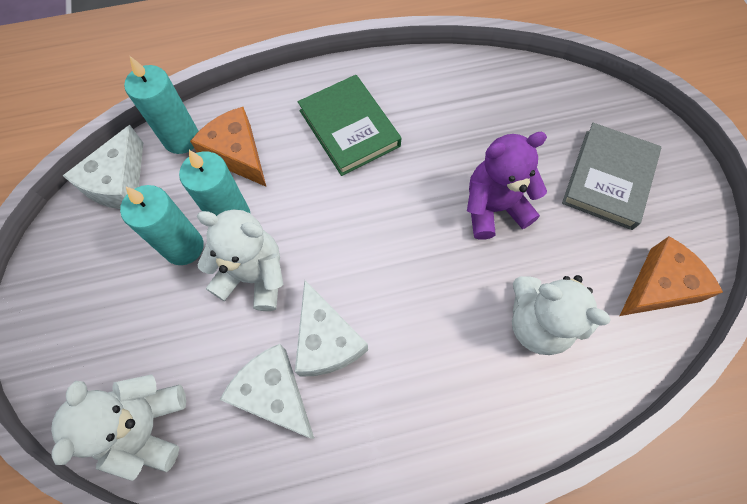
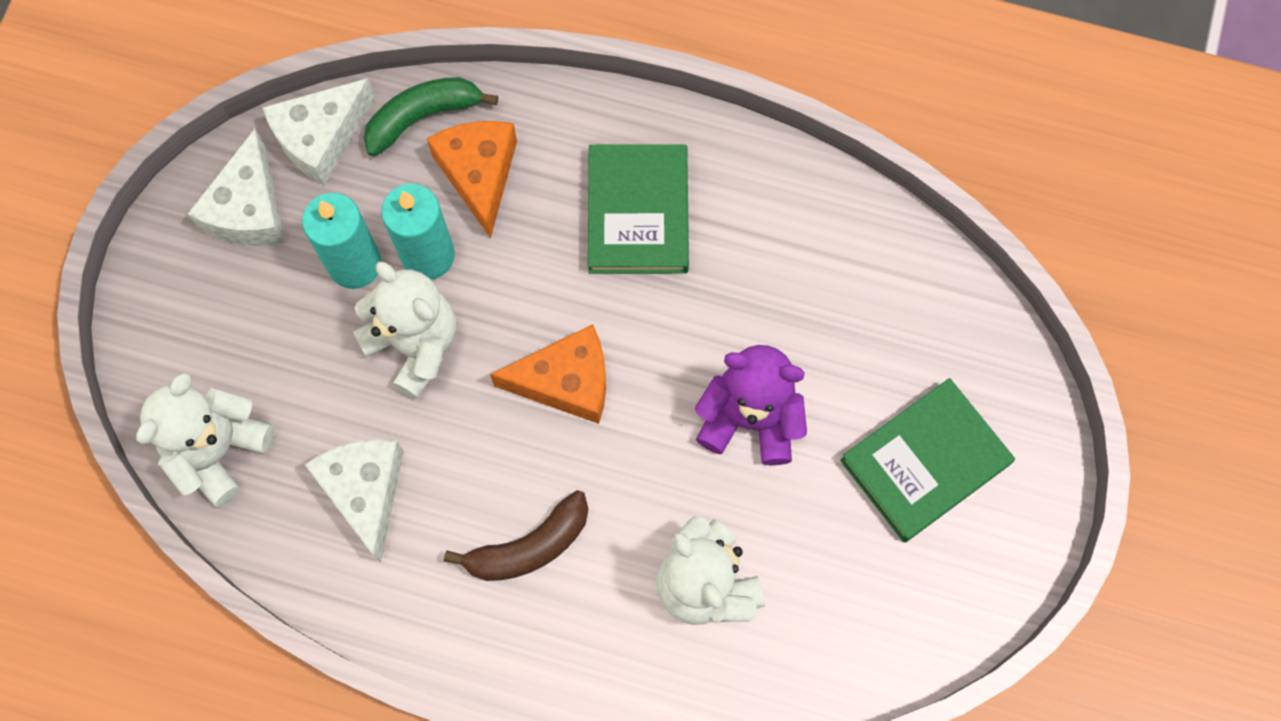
camera: 30 degrees right, 5 degrees up
(181, 139) = (423, 117): turquoise candle -> green banana
(326, 340) = (453, 465): white cheese -> white cheese (249, 209)
(410, 365) = (529, 546): none -> brown banana
(608, 179) = (925, 462): grey book -> green book
(659, 286) = (883, 626): orange cheese -> orange cheese (566, 382)

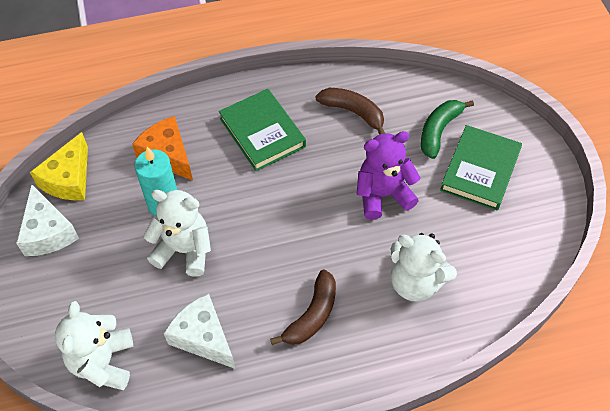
camera: 30 degrees left, 15 degrees down
(321, 138) = (69, 179): white cheese -> yellow cheese
(355, 264) = (126, 229): turquoise candle -> none
(423, 117) = (120, 143): green banana -> green banana (439, 131)
(566, 382) = (278, 226): orange cheese -> none
(797, 253) = (353, 112): none -> brown banana

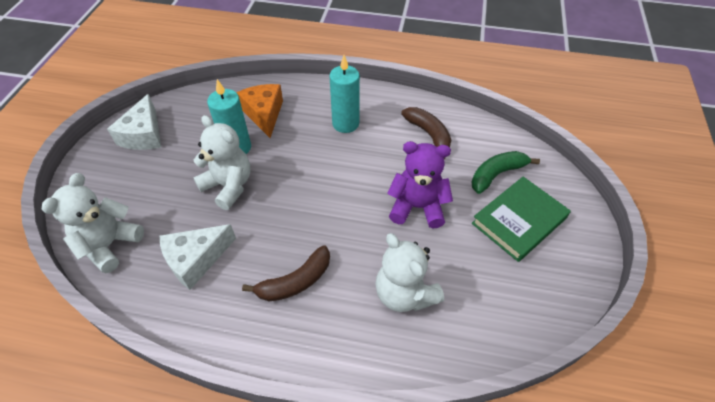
camera: 25 degrees right, 5 degrees down
(69, 179) = (184, 105): yellow cheese -> none
(203, 337) = (196, 260): white cheese -> white cheese turned 105 degrees counterclockwise
(262, 132) = (345, 124): green book -> turquoise candle

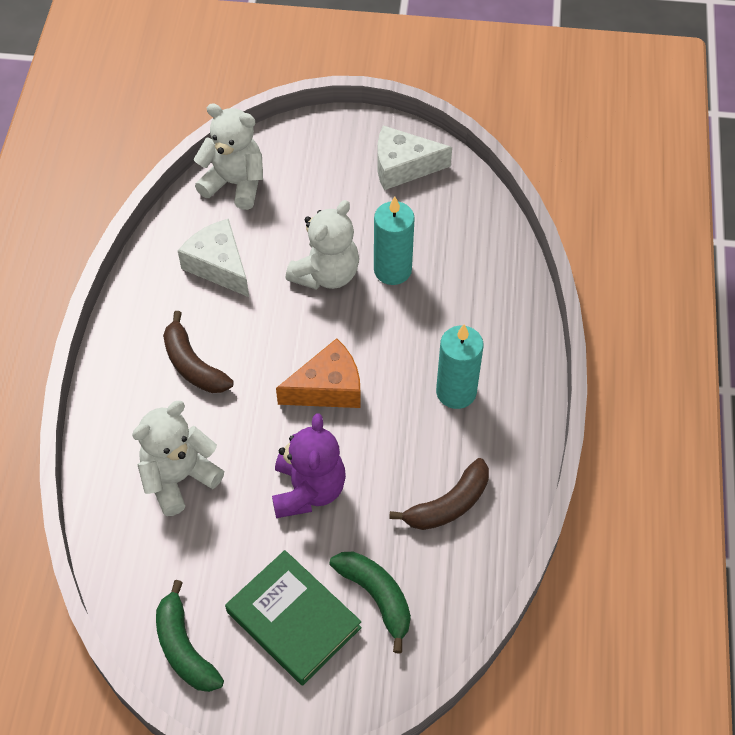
camera: 85 degrees right, 5 degrees up
(264, 114) = (461, 289): orange cheese -> orange cheese (327, 388)
(551, 291) = (184, 648): none -> green banana

